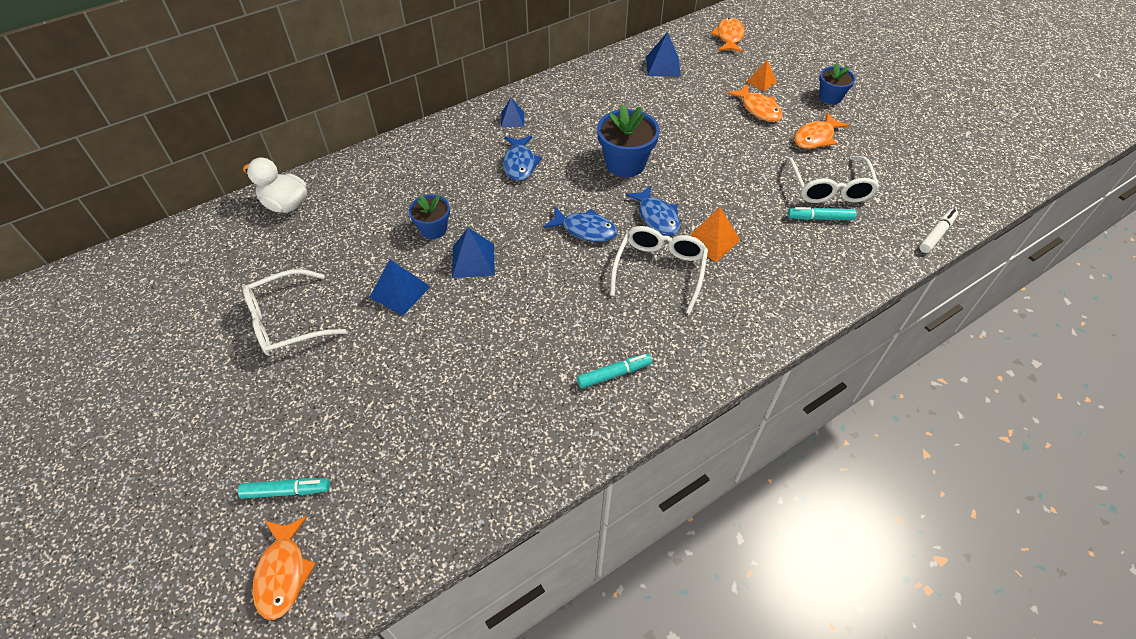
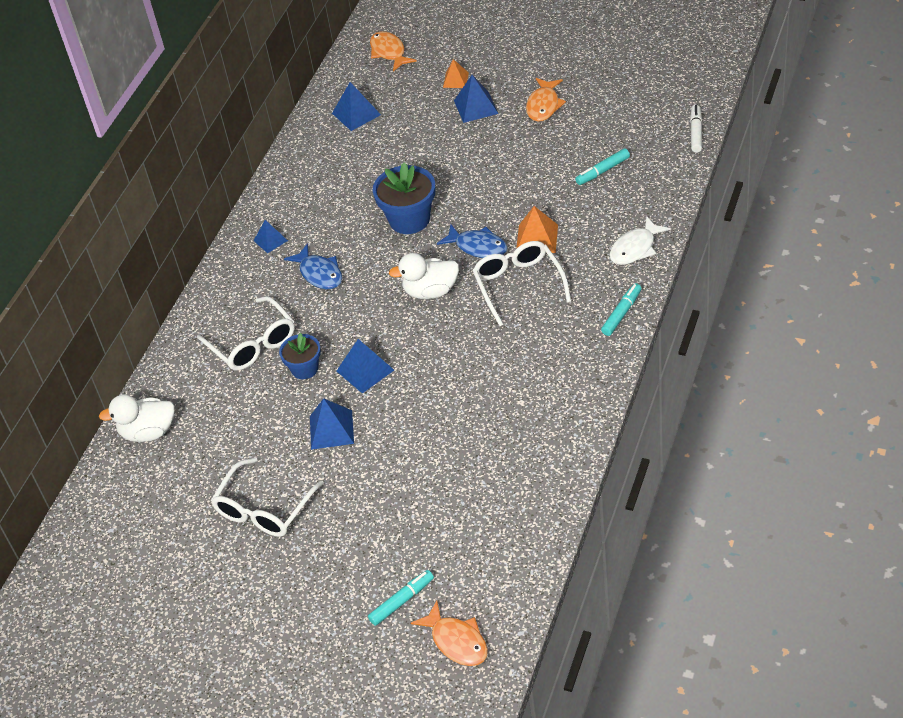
camera: 30 degrees left, 5 degrees down
(585, 229) = (430, 291): blue fish -> white duck
(614, 374) = (556, 376): turquoise marker -> turquoise marker (622, 313)
(758, 109) = (475, 107): orange fish -> blue pyramid
(791, 303) = (635, 248): none -> white fish
(829, 188) = (589, 142): white glasses -> white glasses (253, 343)
(830, 97) = (525, 62): blue flower pot -> none

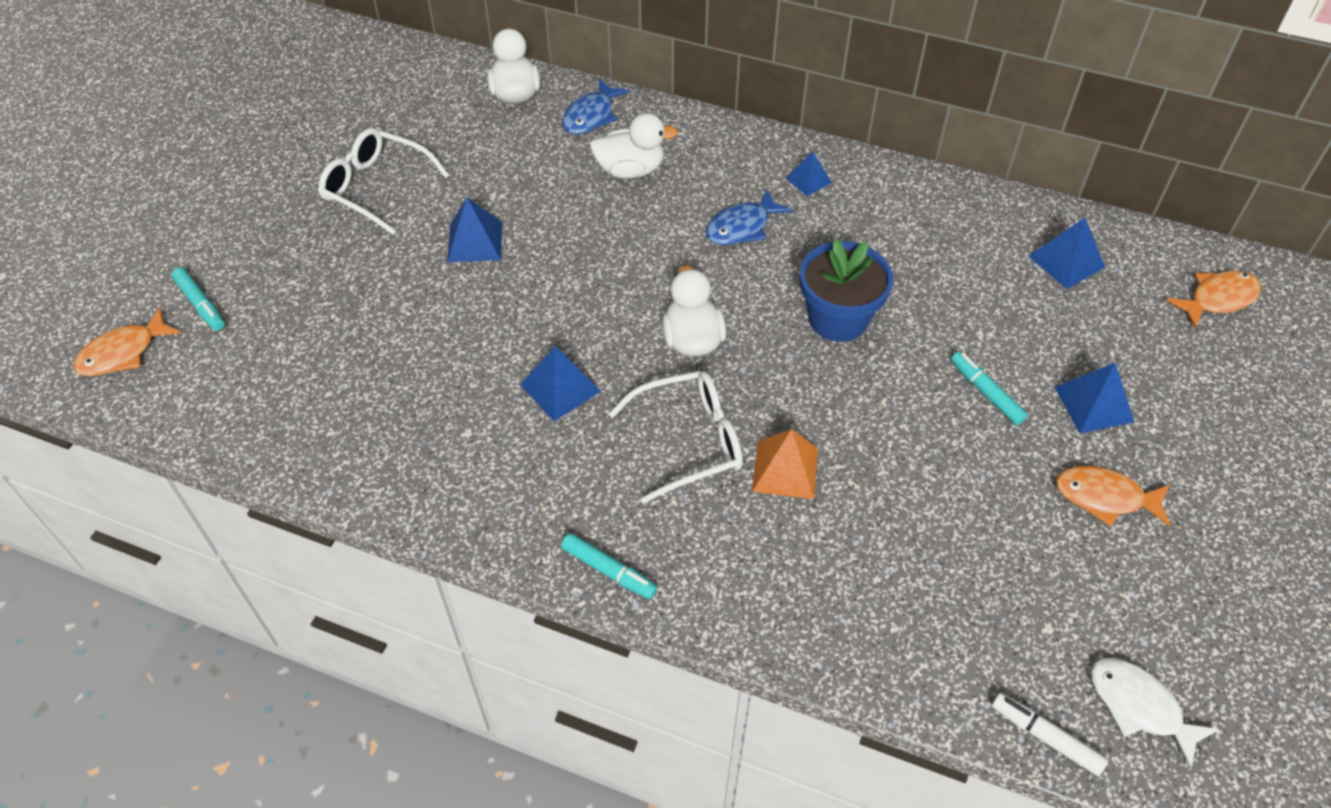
camera: 85 degrees right, 5 degrees up
(253, 343) = (630, 170): white glasses -> white duck
(304, 369) = (579, 216): blue flower pot -> none
(365, 370) = (563, 272): blue pyramid -> blue pyramid (560, 388)
(455, 80) = (1159, 380): orange pyramid -> none
(478, 247) = (774, 395): blue fish -> blue fish (591, 116)
(602, 171) = (939, 572): turquoise marker -> turquoise marker (986, 393)
(635, 248) = (749, 604): white fish -> white fish (1139, 707)
(696, 132) = (1045, 737): white marker -> white marker turned 150 degrees counterclockwise

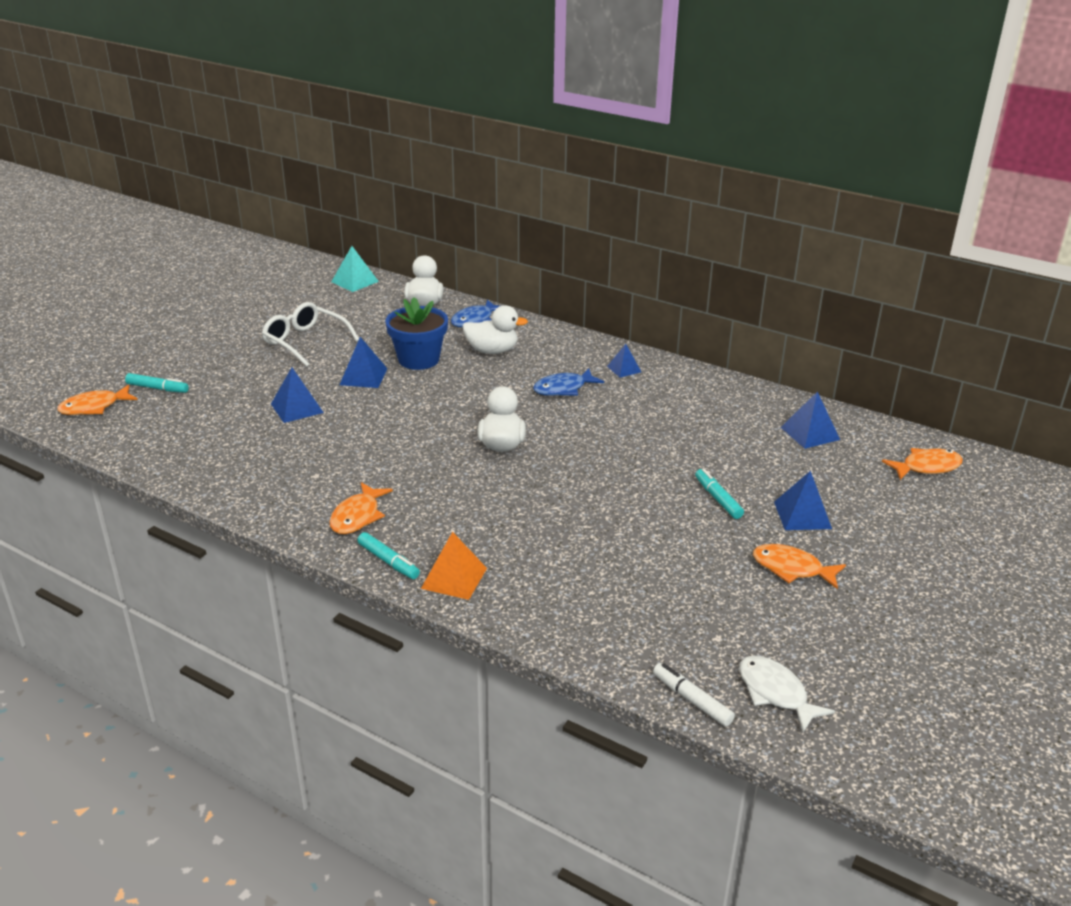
camera: 10 degrees right, 20 degrees down
(201, 304) = (157, 388): turquoise marker -> turquoise marker turned 45 degrees counterclockwise
(408, 64) = (355, 281): none -> turquoise pyramid
(545, 497) = (357, 516): none -> orange fish
(560, 388) = (393, 459): blue pyramid -> blue pyramid (297, 408)
(689, 441) = (477, 499): white glasses -> none
(785, 469) = (544, 523): orange pyramid -> orange pyramid (454, 578)
(838, 319) = (617, 445): blue flower pot -> blue flower pot (419, 359)

